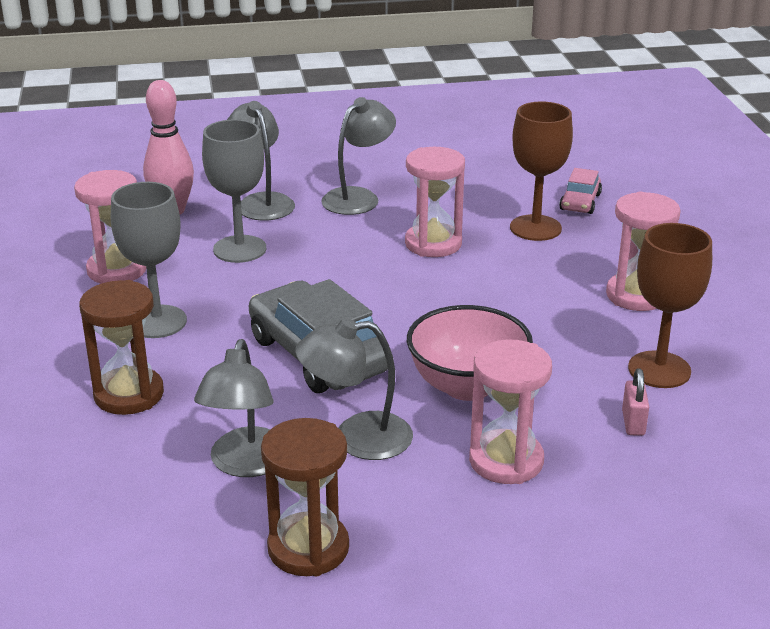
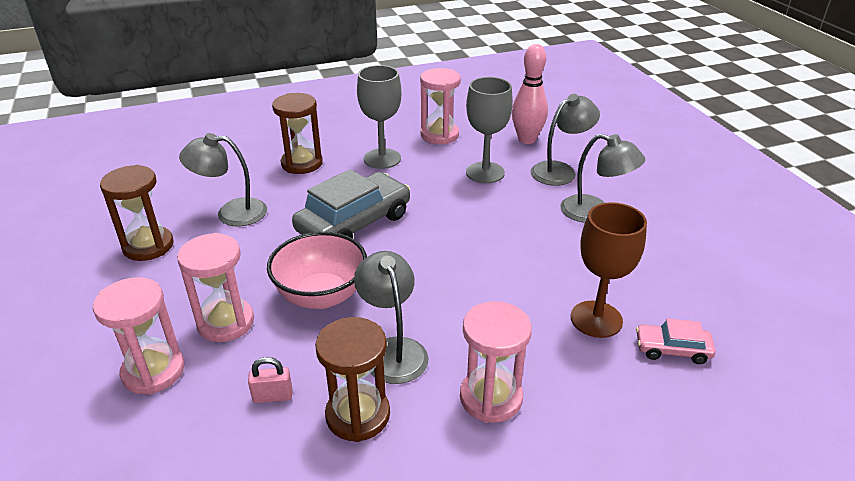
camera: 80 degrees right, 5 degrees up
(356, 438) = (256, 251): grey lamp -> grey lamp (393, 350)
(433, 244) = (535, 259): pink hourglass -> pink hourglass (153, 371)
(659, 370) = (358, 415): brown goblet -> brown hourglass

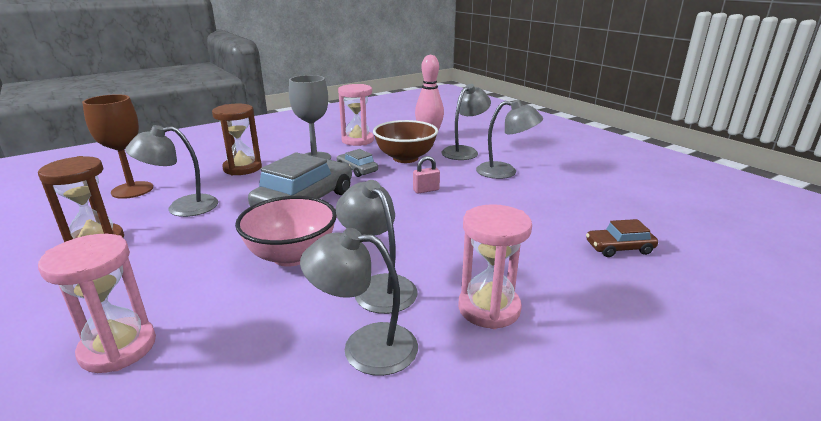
camera: 15 degrees left, 10 degrees down
(226, 322) = (196, 291): pink hourglass -> none
(273, 396) = (266, 346): pink padlock -> pink padlock (426, 190)
(358, 415) = (365, 346): brown hourglass -> grey lamp
(423, 184) = (357, 170): none -> grey car
(485, 172) = (405, 158): grey goblet -> brown bowl
(596, 319) = (547, 237): brown goblet -> brown goblet (132, 190)
(672, 349) = (619, 248): pink car -> brown car

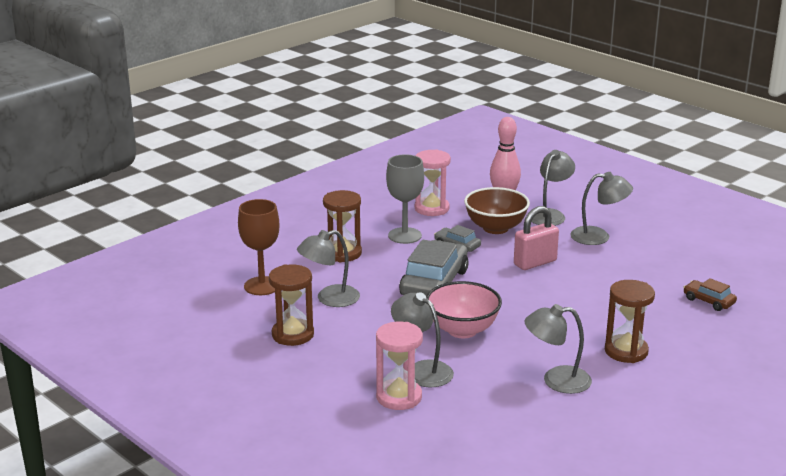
camera: 10 degrees left, 0 degrees up
(378, 286) = (543, 345): grey lamp -> grey lamp (422, 370)
(426, 190) = (535, 263): pink padlock -> pink padlock, size x1.85
(489, 308) = (626, 351): pink hourglass -> brown hourglass
(619, 248) = (708, 301): brown car -> brown car turned 60 degrees clockwise

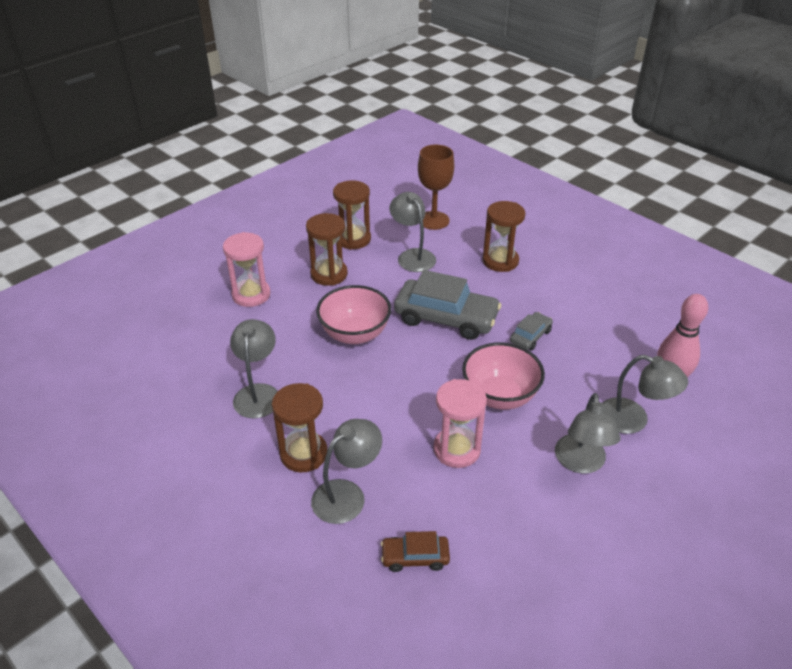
camera: 90 degrees right, 15 degrees up
(361, 348) = (329, 274): none -> brown hourglass
(404, 235) = (546, 299): grey goblet -> none
(422, 370) = (290, 308): grey lamp -> grey lamp (347, 494)
(432, 209) = (618, 320): pink hourglass -> pink hourglass (457, 449)
(495, 228) = (582, 368): brown bowl -> none
(535, 263) = (499, 396): pink padlock -> pink bowl
(708, 301) = (415, 557): brown car -> brown car turned 135 degrees counterclockwise

